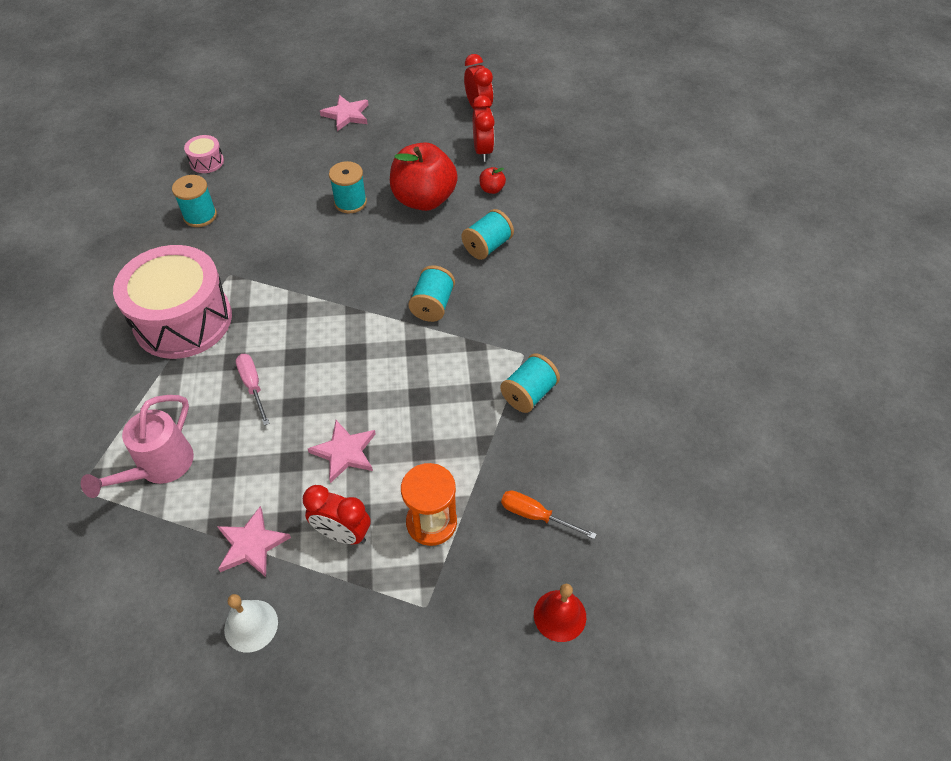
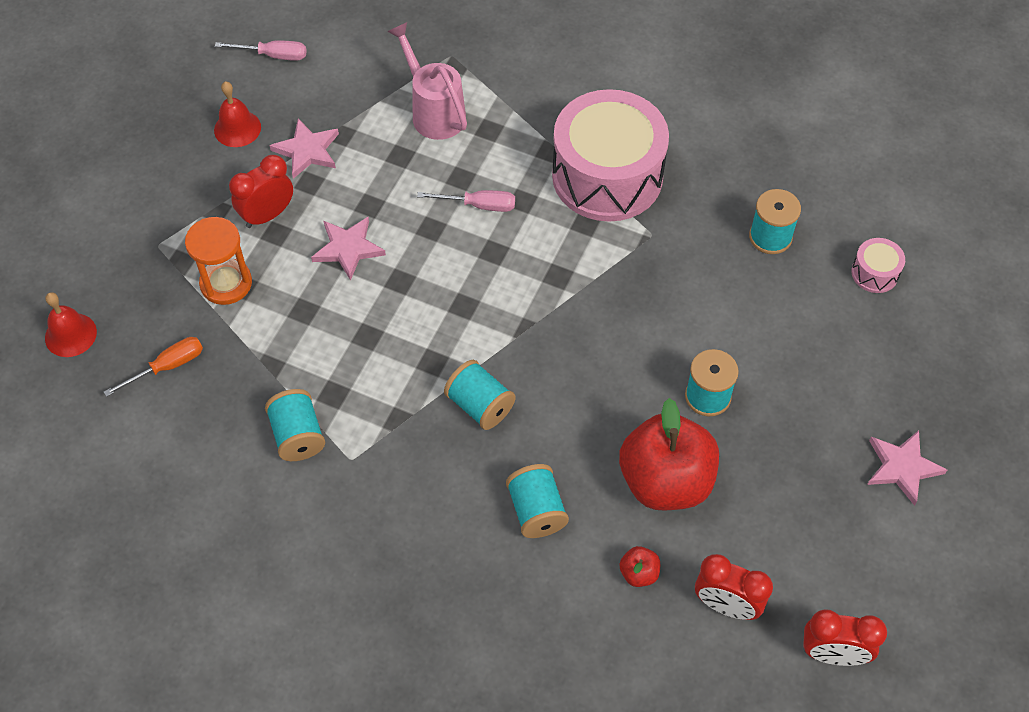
camera: 120 degrees right, 5 degrees up
(134, 653) = (273, 55): none -> pink screwdriver
(251, 625) = (237, 128): white bell -> red bell

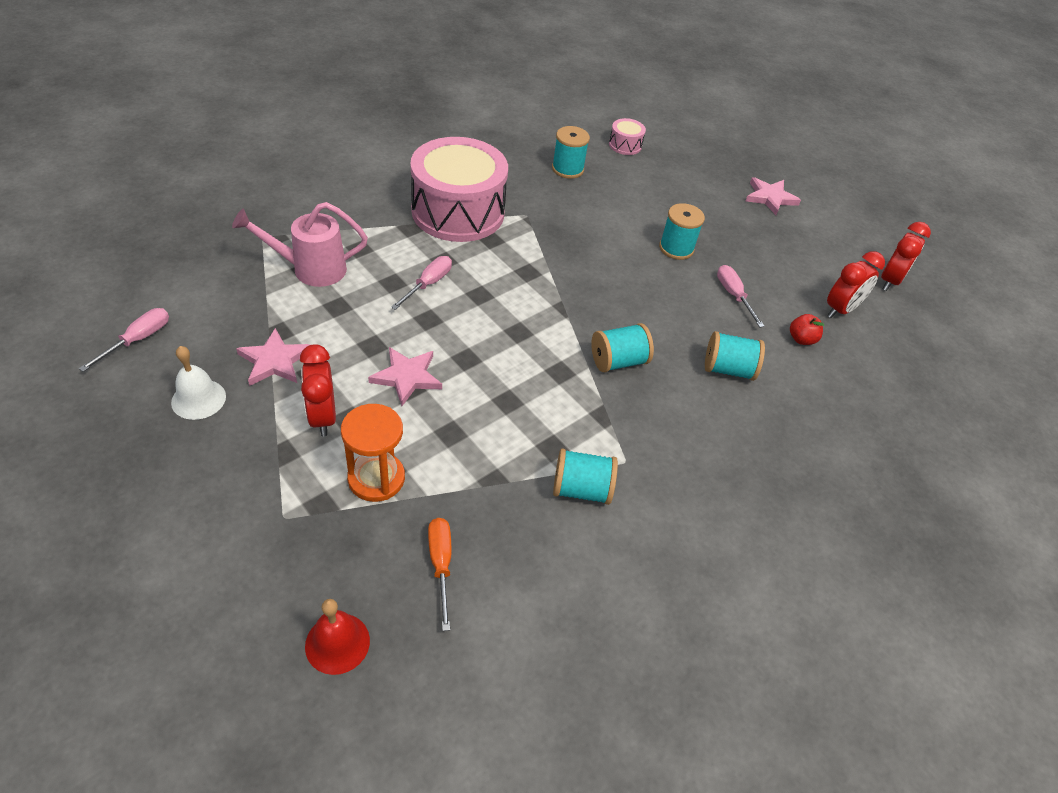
camera: 70 degrees left, 10 degrees down
(237, 128) = (198, 399): red bell -> white bell
(665, 481) = (733, 295): red apple -> pink screwdriver

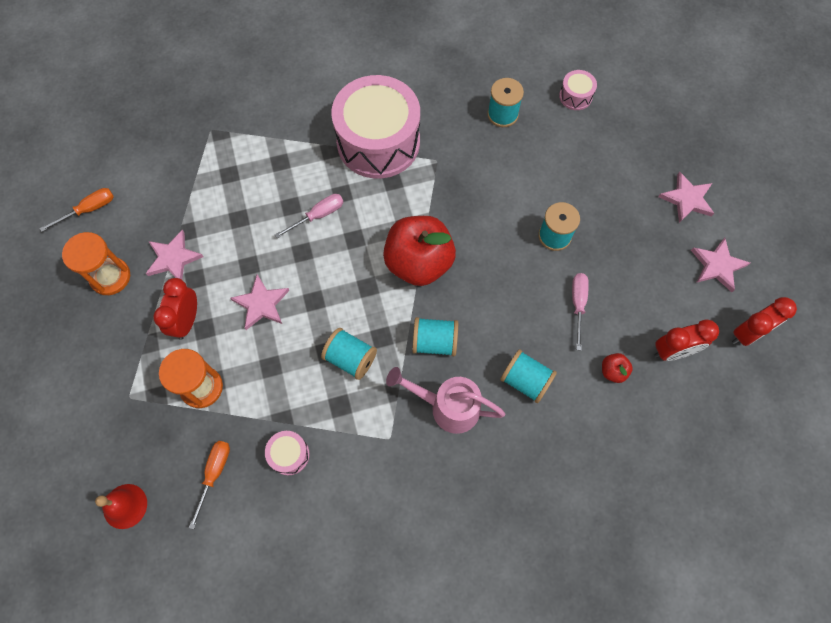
camera: 30 degrees right, 20 degrees up
(138, 340) = (89, 209): pink screwdriver -> orange screwdriver
(198, 399) = (110, 277): white bell -> orange hourglass
(311, 269) = (234, 174): pink watering can -> pink watering can (448, 407)
(522, 514) = (289, 455): none -> pink drum
(559, 299) = (419, 263): none -> red apple
(581, 489) = (343, 450): turquoise spool -> turquoise spool (351, 358)
(829, 238) = (717, 266): none -> pink star

